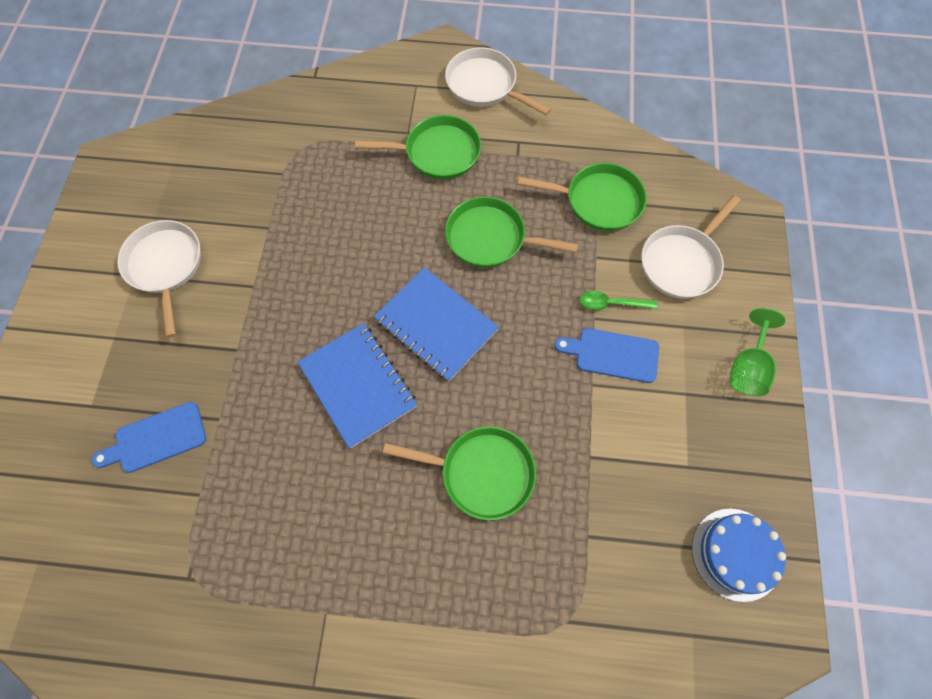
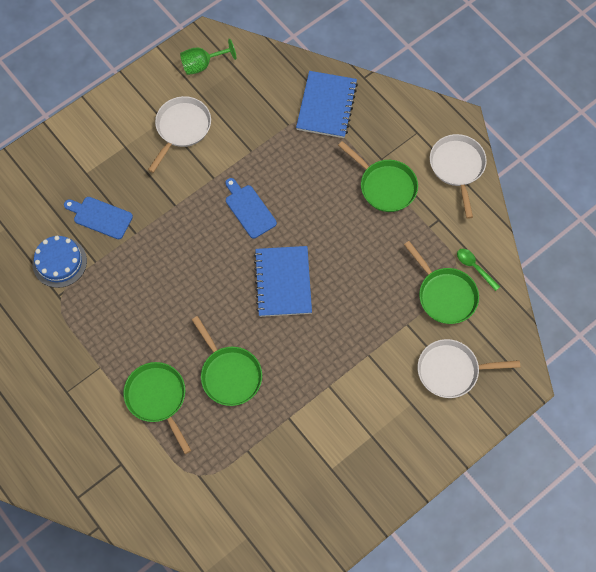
camera: 45 degrees right, 0 degrees up
(358, 385) = (214, 277): blue notebook -> blue notebook (326, 106)
(490, 238) = (361, 262): green pan -> green pan (157, 398)
(611, 303) = (386, 356): green spoon -> green spoon (474, 267)
(612, 355) = (356, 382): blue cutting board -> blue cutting board (249, 209)
(736, 554) = (308, 527): blue cake -> blue cake (59, 262)
(747, 367) = (420, 455): green goblet -> green goblet (202, 65)

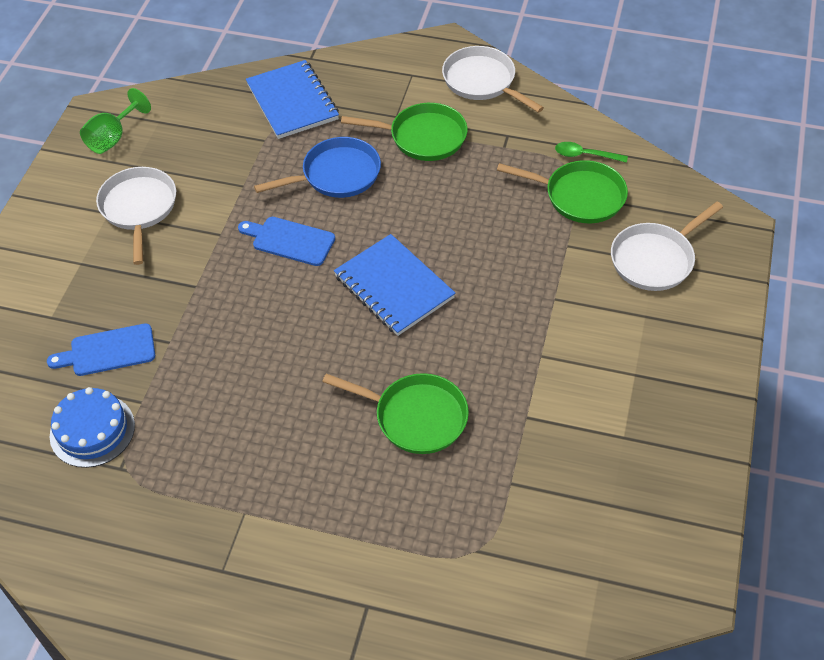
camera: 35 degrees left, 15 degrees down
(157, 398) = (349, 499): green pan -> none
(311, 180) = (336, 175): none -> blue pan

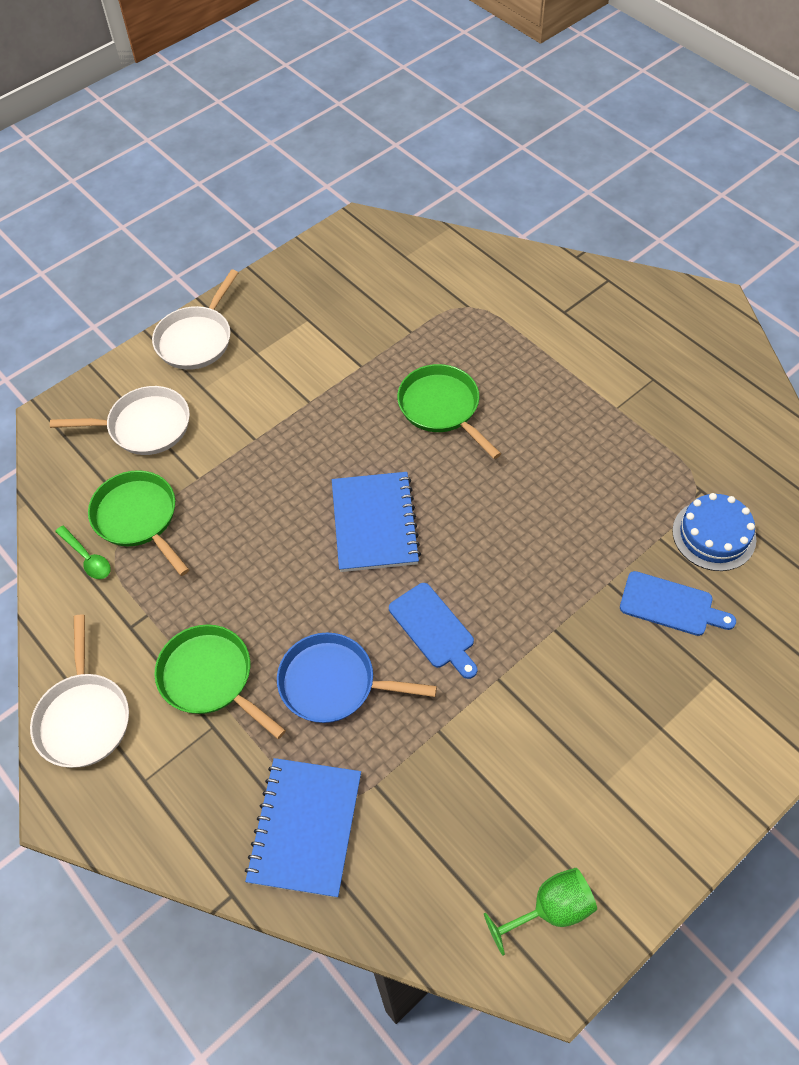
camera: 145 degrees left, 5 degrees up
(139, 208) = (567, 768): white pan -> white pan (196, 339)

